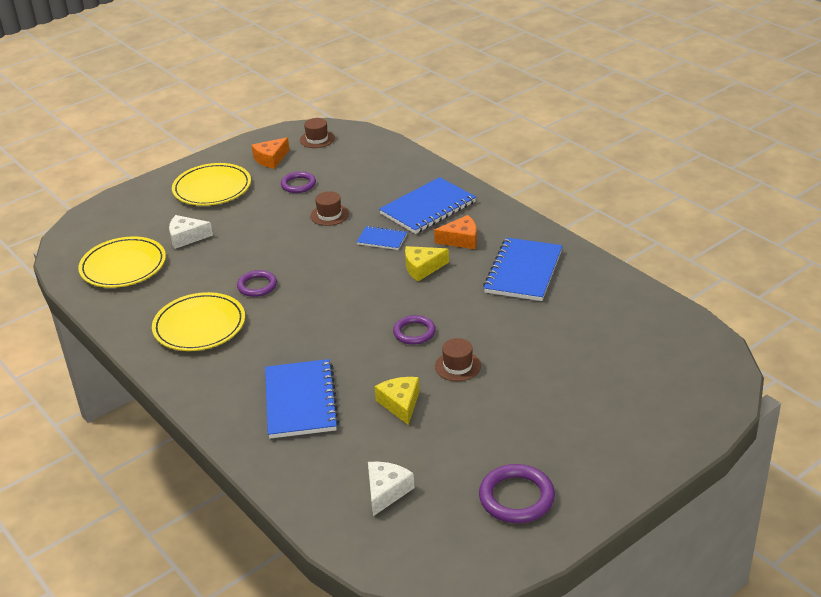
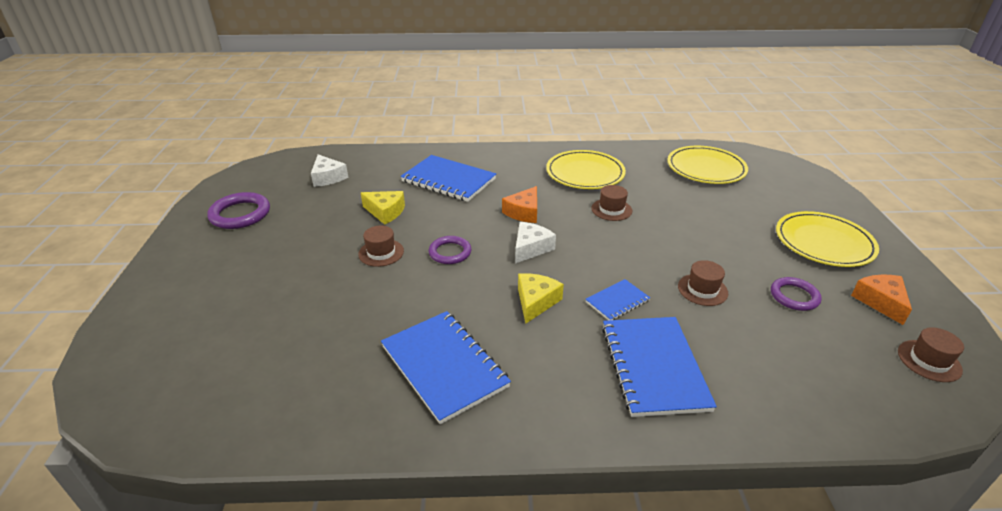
camera: 125 degrees right, 0 degrees up
(186, 237) = (729, 203): white cheese -> white cheese (530, 248)
(257, 286) = (611, 209): purple ring -> brown hat
(461, 240) = (557, 355): orange cheese -> orange cheese (524, 212)

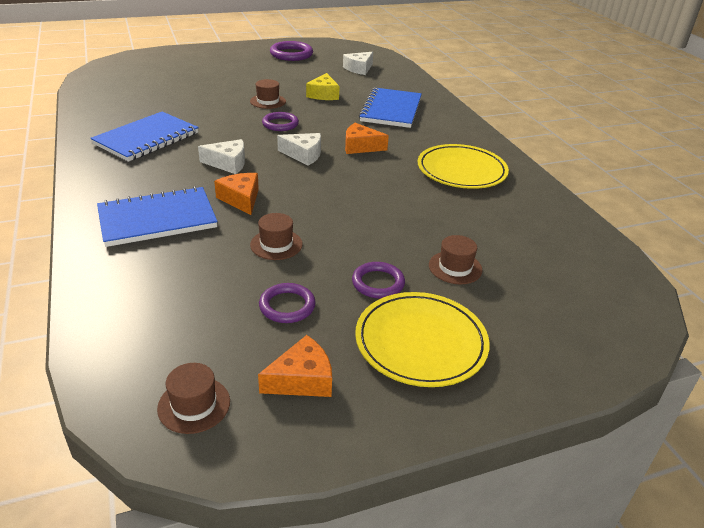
camera: 70 degrees right, 0 degrees up
(536, 302) = (228, 163): yellow cheese -> white cheese
(611, 209) = (397, 189): brown hat -> brown hat (455, 267)
(617, 301) = (241, 199): blue notebook -> orange cheese
(706, 168) = (549, 250): yellow plate -> none
(755, 246) = (378, 283): none -> purple ring

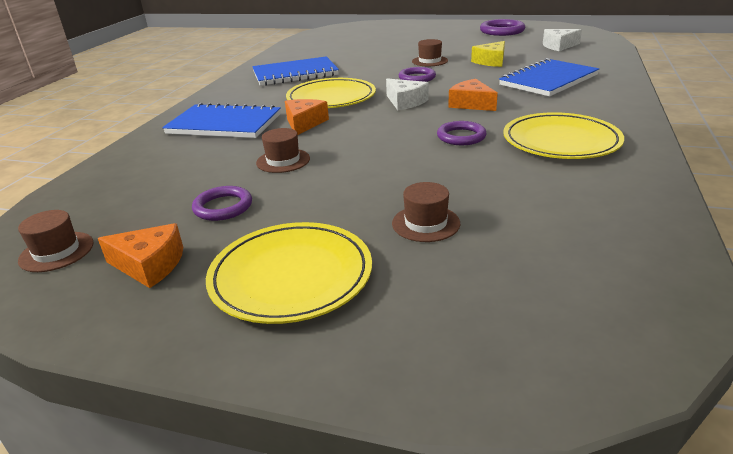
camera: 40 degrees right, 5 degrees down
(228, 163) = (331, 98): white cheese -> yellow plate
(378, 283) = (326, 213): purple ring -> purple ring (461, 136)

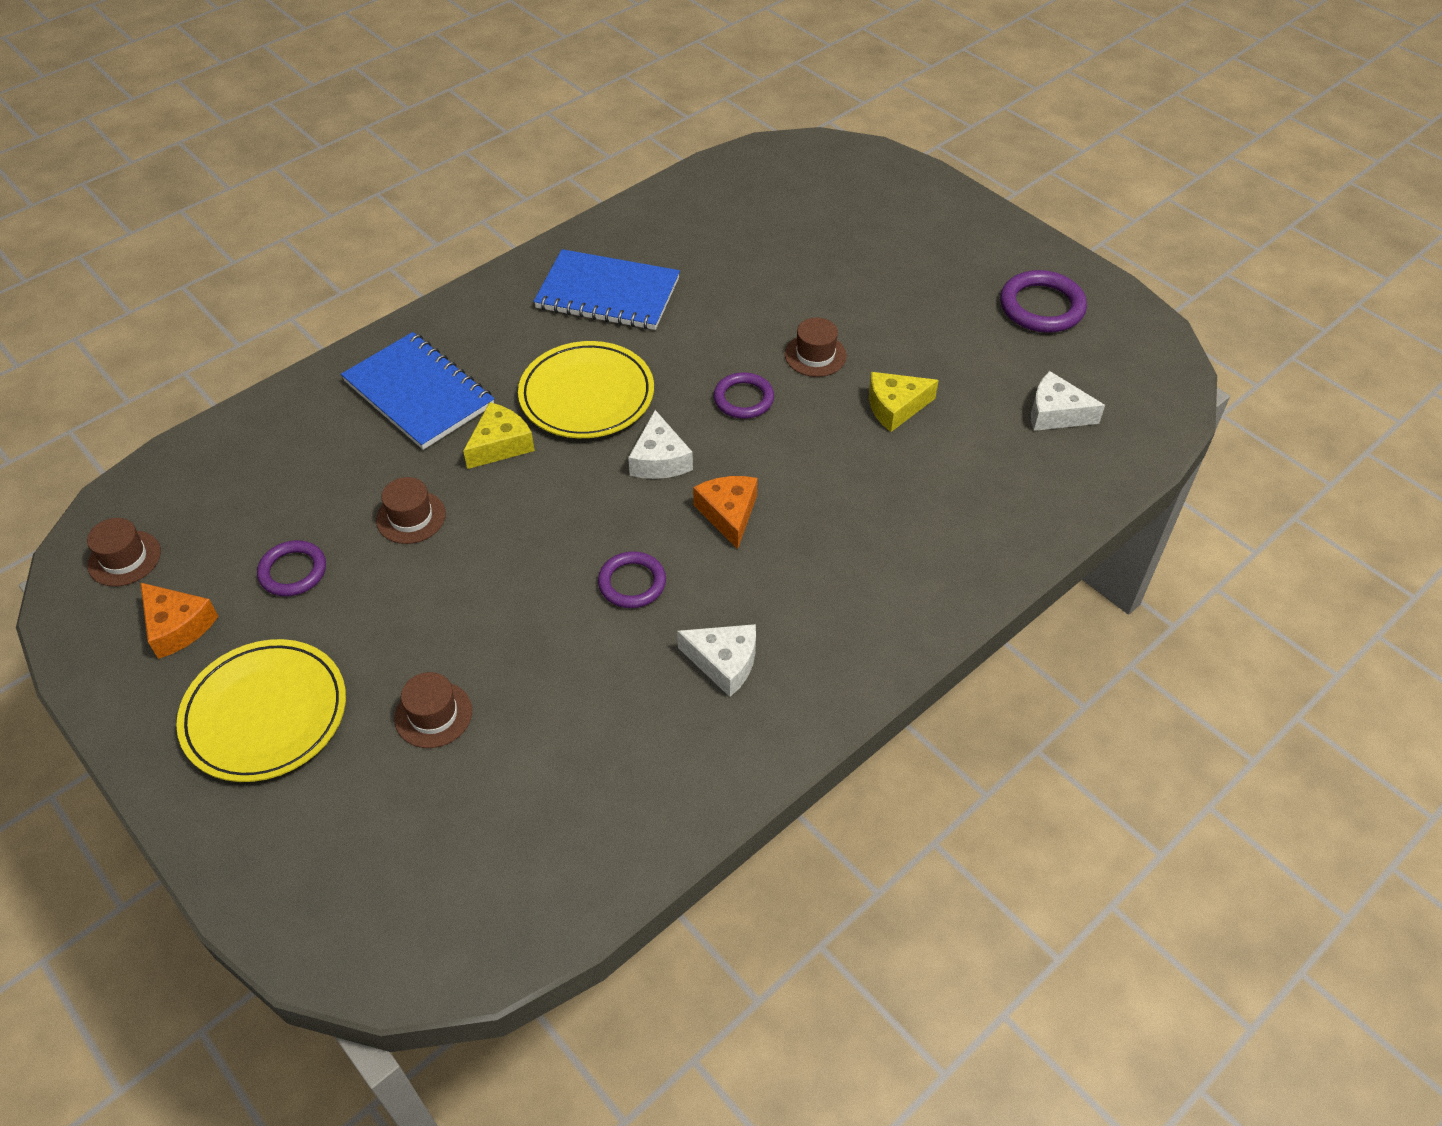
camera: 30 degrees right, 20 degrees up
(304, 123) = (500, 444): orange cheese -> yellow cheese
(548, 80) = (900, 510): blue notebook -> none
(561, 141) = (724, 662): yellow plate -> white cheese

